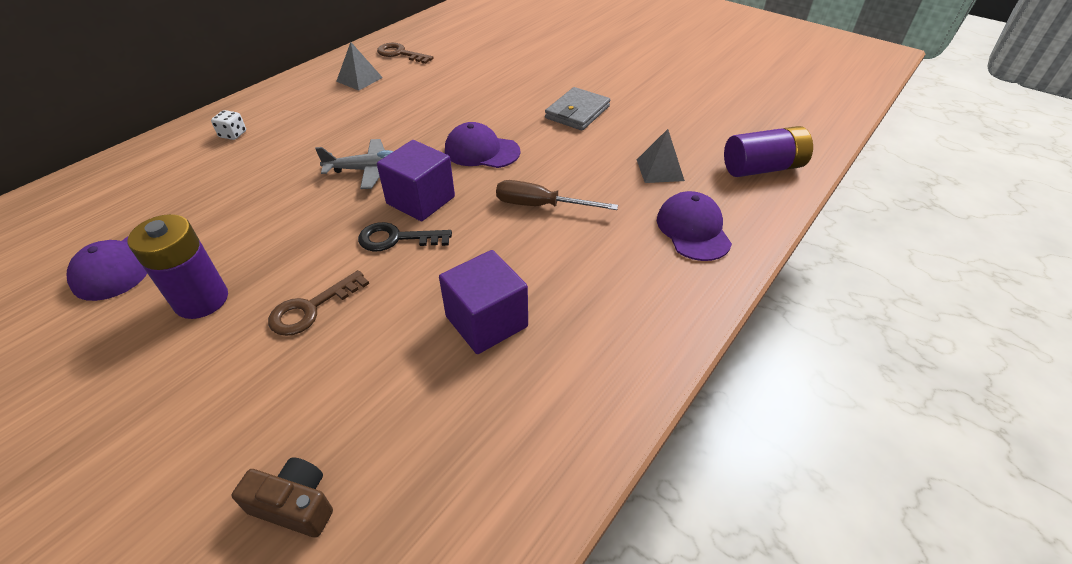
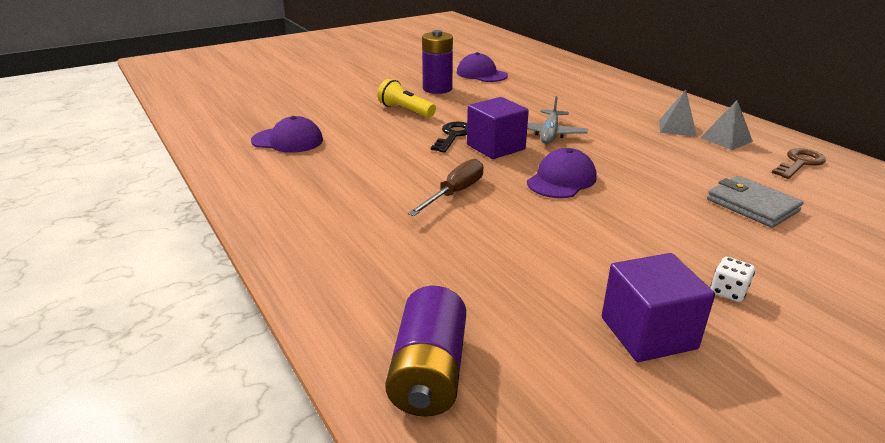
camera: 110 degrees right, 15 degrees down
(233, 134) = (622, 95): white dice -> white dice (728, 292)
(295, 505) = (284, 104): brown camera -> none
(311, 308) = (405, 110): brown key -> yellow flashlight
(486, 321) = (344, 153): purple cube -> purple cube (648, 333)
(577, 112) = (634, 251): grey wallet -> grey wallet (752, 205)
(660, 170) = (474, 277): grey pyramid -> grey pyramid (677, 128)
(693, 230) = (357, 264): purple cap -> purple cap (287, 140)

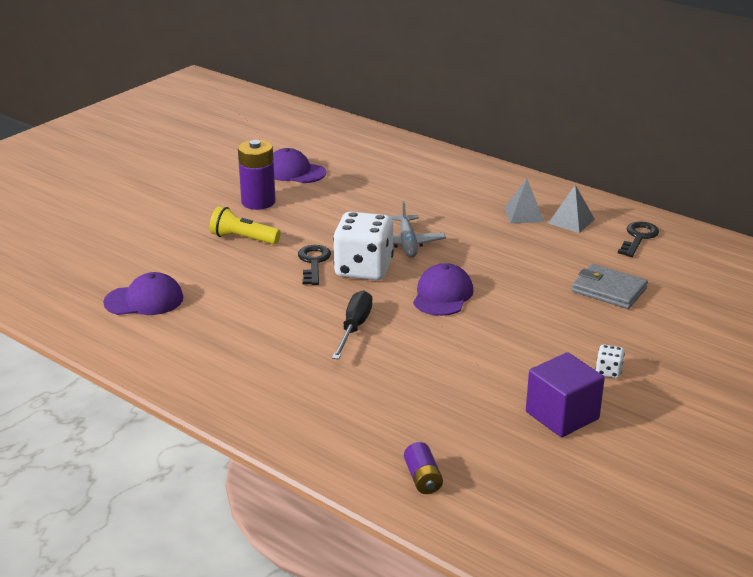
camera: 20 degrees left, 0 degrees up
(429, 372) = (422, 478): purple battery -> purple battery, size x0.56
(455, 193) = (354, 328): brown screwdriver -> black screwdriver
(495, 147) = (363, 269): purple cube -> white dice
(799, 163) = (638, 237): brown key -> black key

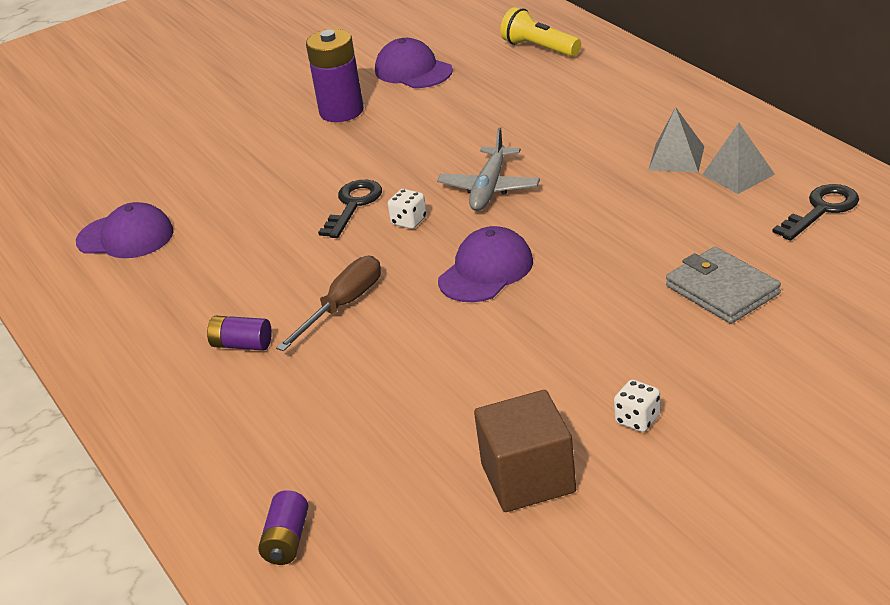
camera: 25 degrees right, 5 degrees up
(243, 239) = (291, 162): yellow flashlight -> yellow flashlight (539, 48)
(295, 361) = (242, 345): none -> purple battery
(354, 328) = (343, 306): black screwdriver -> brown screwdriver
(363, 269) = (409, 221): white dice -> white dice, size x0.41
(562, 415) = (528, 478): purple cube -> brown cube

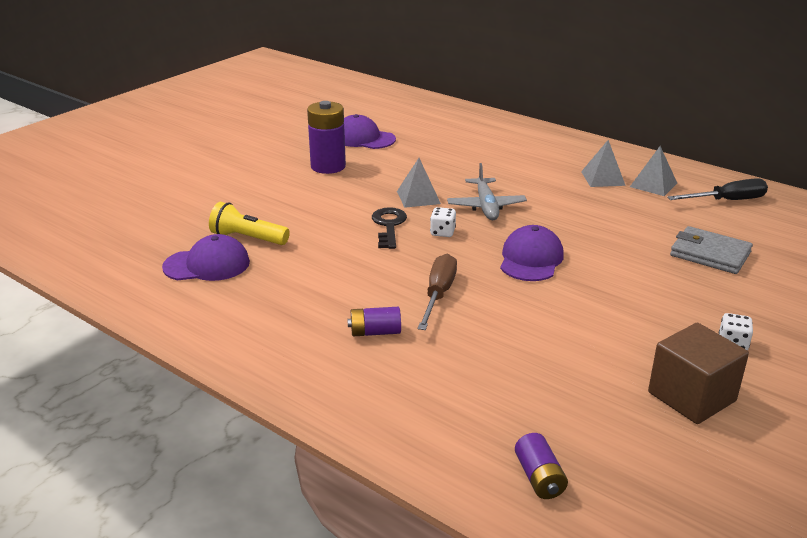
camera: 25 degrees left, 5 degrees down
(417, 167) = (418, 197): none -> grey pyramid
(539, 48) = (447, 121): yellow flashlight -> yellow flashlight (248, 238)
(821, 210) = (727, 201): black key -> black screwdriver

